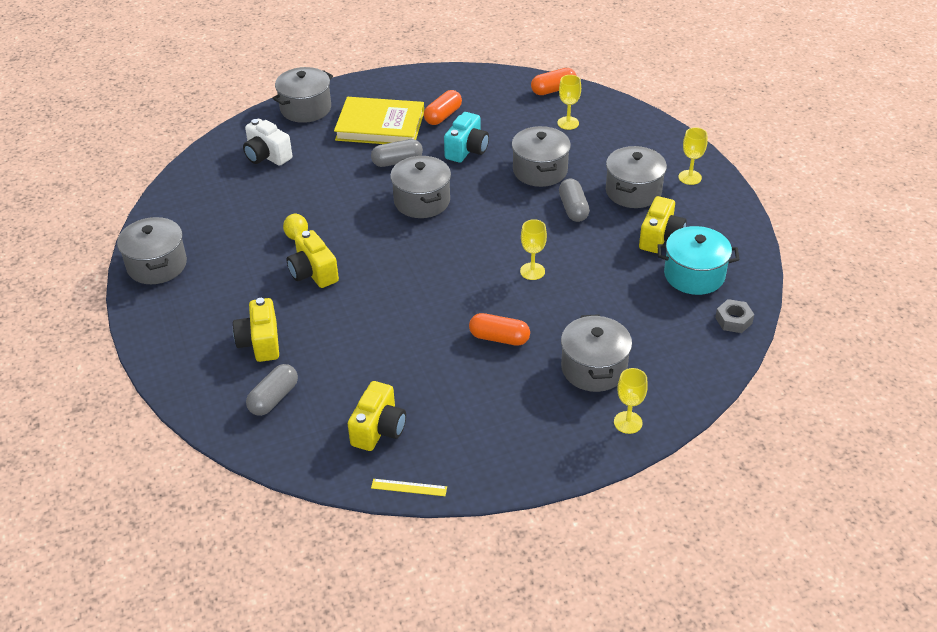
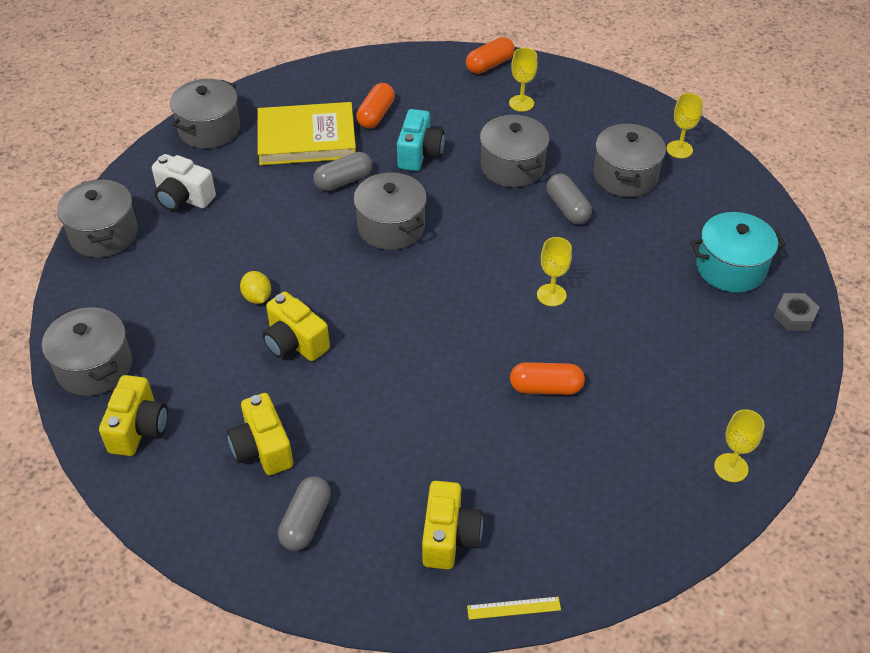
camera: 15 degrees left, 5 degrees up
(593, 368) = (667, 406): grey pot -> grey pot (104, 234)
(660, 238) = (677, 228): yellow camera -> yellow camera (138, 428)

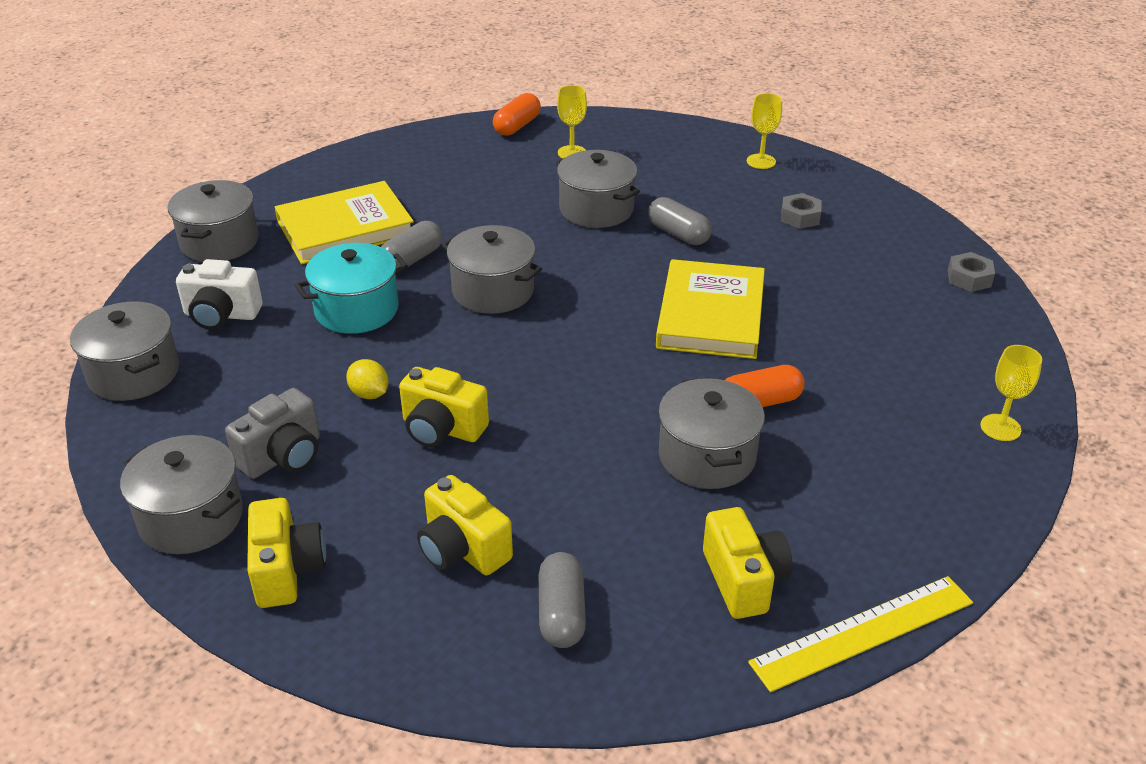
camera: 20 degrees left, 10 degrees down
(175, 334) = (283, 456): none -> grey camera
(376, 115) = (415, 192): orange capsule -> none
(419, 154) = (486, 217): turquoise camera -> none
(513, 608) = (863, 632): yellow ruler -> yellow ruler, size x2.08
(551, 295) = (711, 315): yellow goblet -> yellow book
(625, 176) = (721, 194): grey pot -> grey pot (707, 456)
(681, 216) = (800, 217): none -> grey nut
(730, 268) = (879, 250): turquoise pot -> turquoise pot (356, 310)

